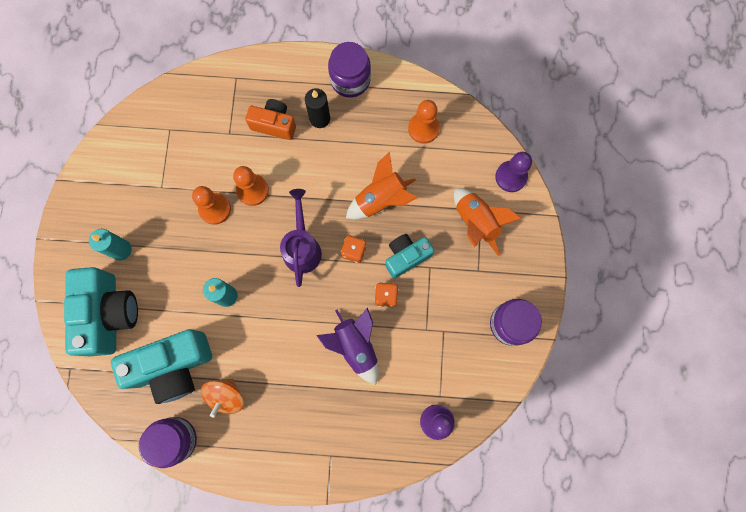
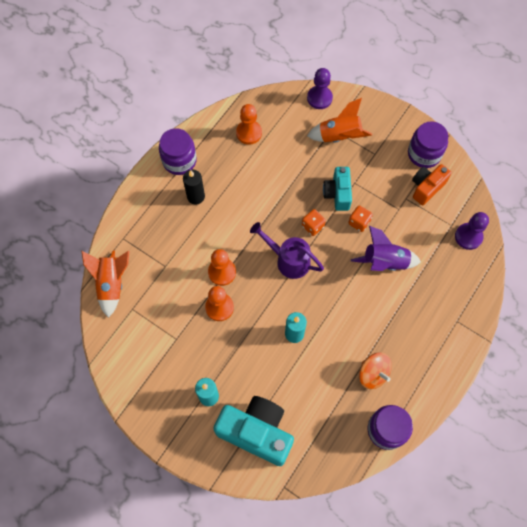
camera: 60 degrees left, 10 degrees down
(173, 366) = (327, 402): turquoise camera -> none
(274, 124) = (179, 230): orange camera -> orange camera (426, 188)
(381, 199) = (284, 188): orange rocket -> orange rocket (111, 284)

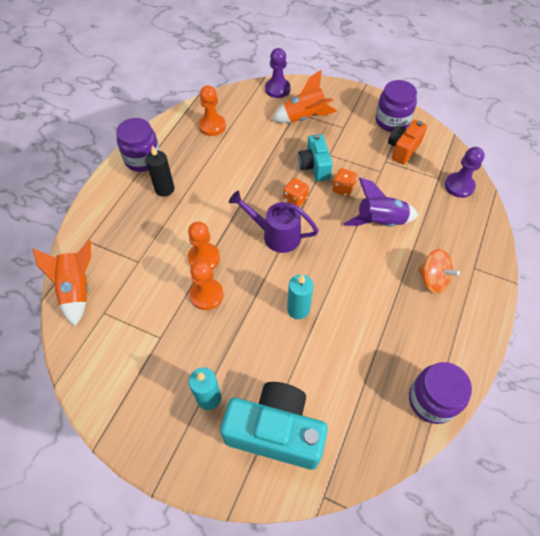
camera: 10 degrees left, 10 degrees down
(373, 373) = (398, 338): orange spinning top -> orange spinning top (433, 279)

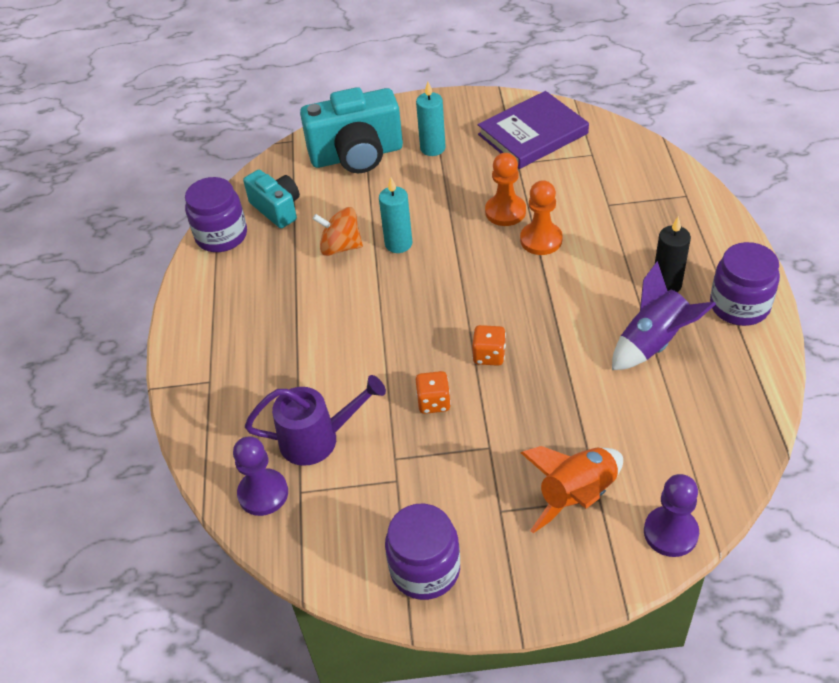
camera: 155 degrees right, 10 degrees down
(77, 289) = (639, 157): orange rocket -> none
(122, 362) = (532, 134): none -> purple book
(212, 126) = (703, 402): orange pawn -> none
(276, 235) = (479, 301): purple watering can -> purple watering can (318, 439)
(314, 166) = (497, 416): turquoise camera -> turquoise camera (277, 209)
(380, 222) = (357, 381): purple rocket -> purple rocket (653, 343)
(403, 149) = (378, 518): orange camera -> none
(433, 279) = (258, 343): orange spinning top -> orange spinning top (340, 247)

